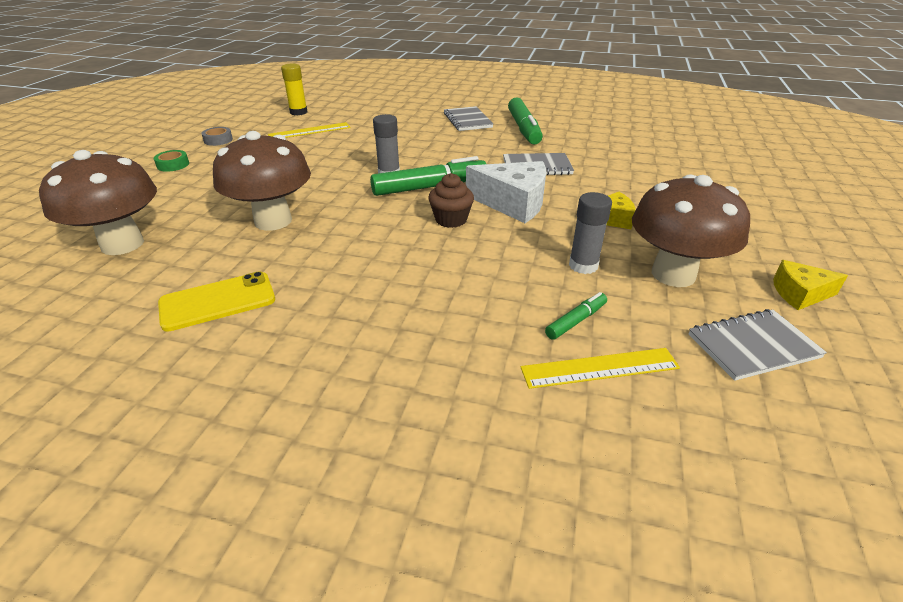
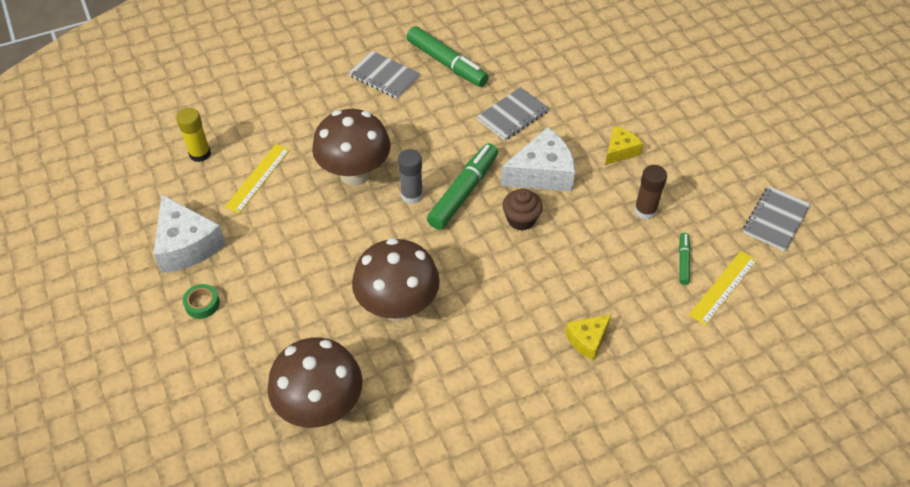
camera: 40 degrees left, 15 degrees up
(218, 140) = (186, 245): grey tape -> white cheese
(218, 301) = (471, 397): yellow phone -> none
(583, 265) = (645, 211): grey glue stick -> brown glue stick
(673, 274) = (698, 185): brown mushroom -> brown mushroom (355, 173)
(799, 294) = (768, 159): yellow cheese -> yellow cheese (587, 340)

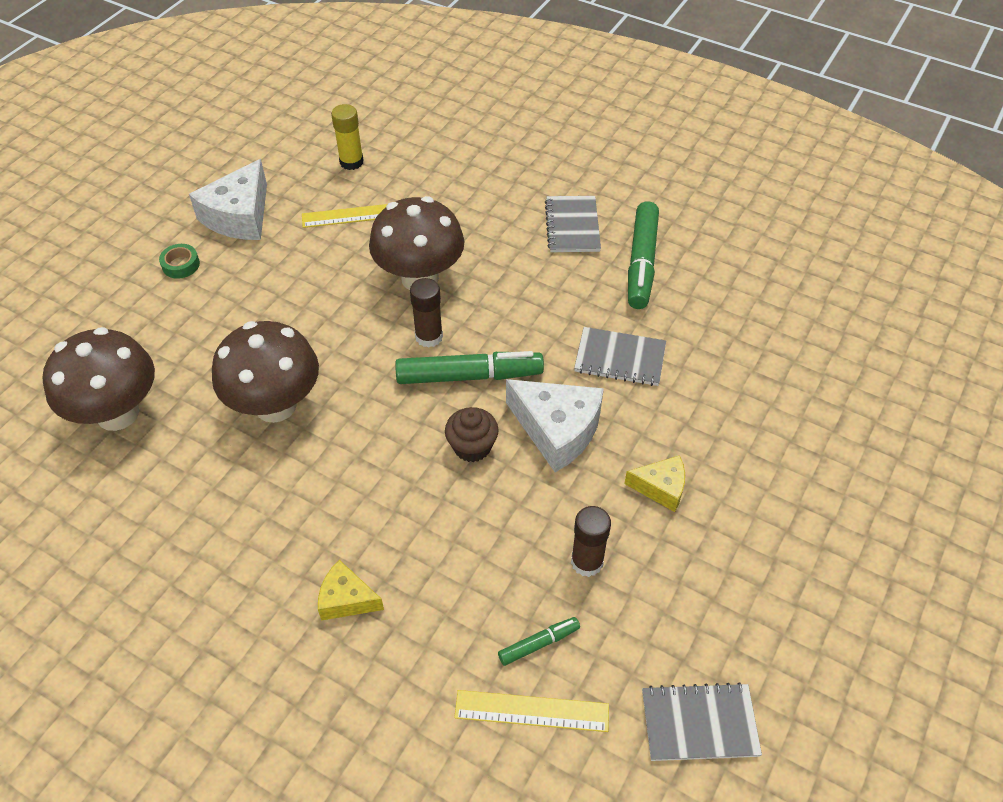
camera: 55 degrees right, 0 degrees up
(411, 195) = (429, 337): grey glue stick -> brown glue stick

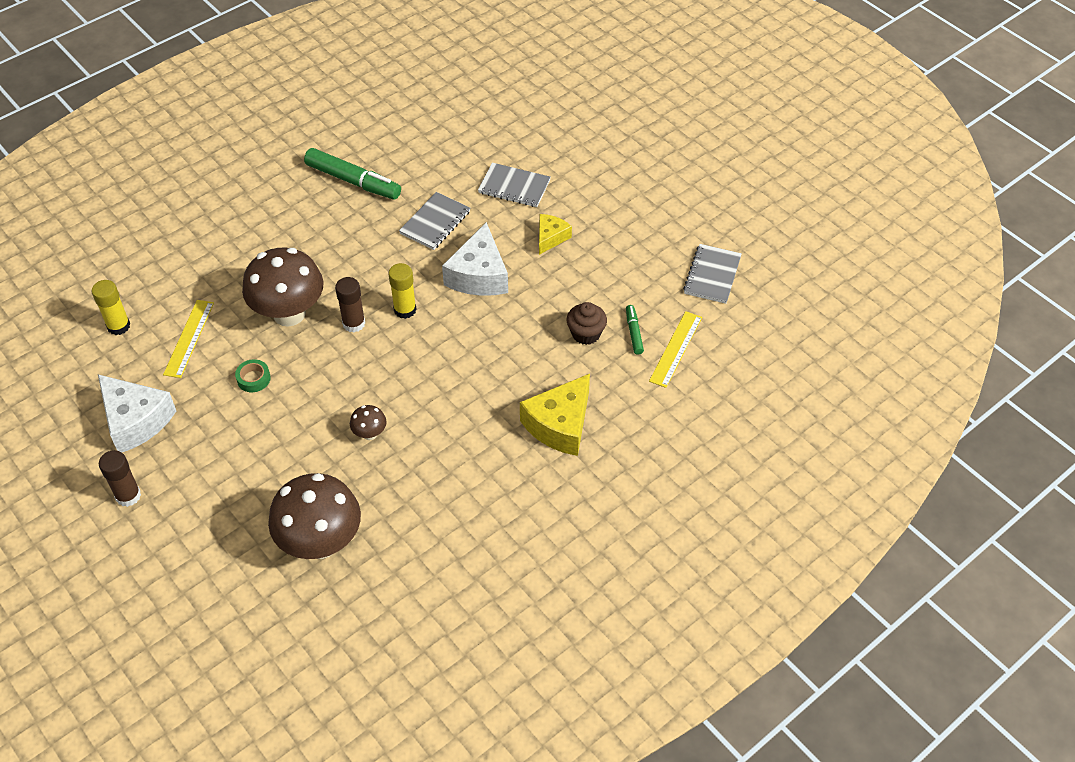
camera: 70 degrees left, 0 degrees up
(181, 265) = (171, 474): green tape -> green tape (253, 379)
(275, 405) = (370, 433): brown mushroom -> brown mushroom, size x0.43
(346, 599) = (560, 424): yellow cheese -> yellow cheese, size x1.75
(469, 376) = (405, 310): green marker -> yellow glue stick
(472, 447) = (469, 325): brown cupcake -> brown cupcake (586, 334)
(557, 430) = (479, 275): white cheese -> white cheese turned 135 degrees clockwise
(572, 226) = (291, 207): grey notebook -> grey notebook (514, 187)
(587, 562) = (587, 292): brown glue stick -> brown glue stick (128, 496)

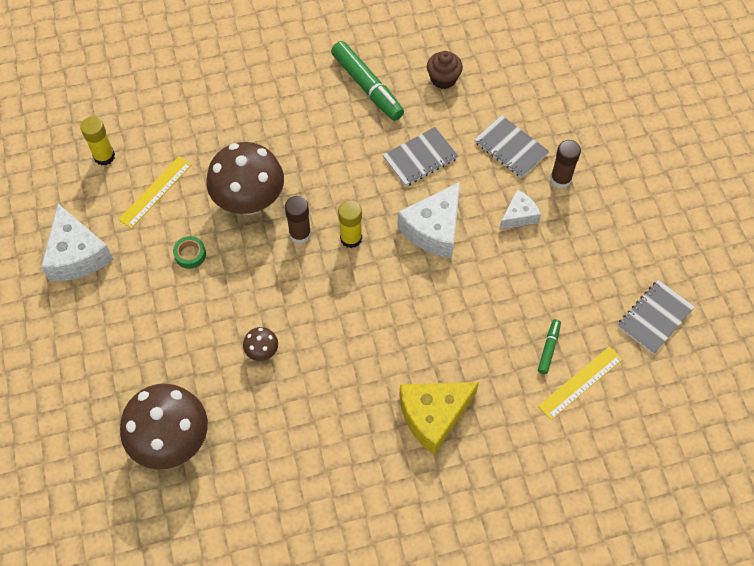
camera: 25 degrees right, 10 degrees up
(128, 496) = (39, 325): brown glue stick -> brown glue stick (560, 179)
(550, 238) = (519, 215): yellow cheese -> white cheese
(586, 334) = (503, 331): brown cupcake -> brown cupcake (443, 79)

